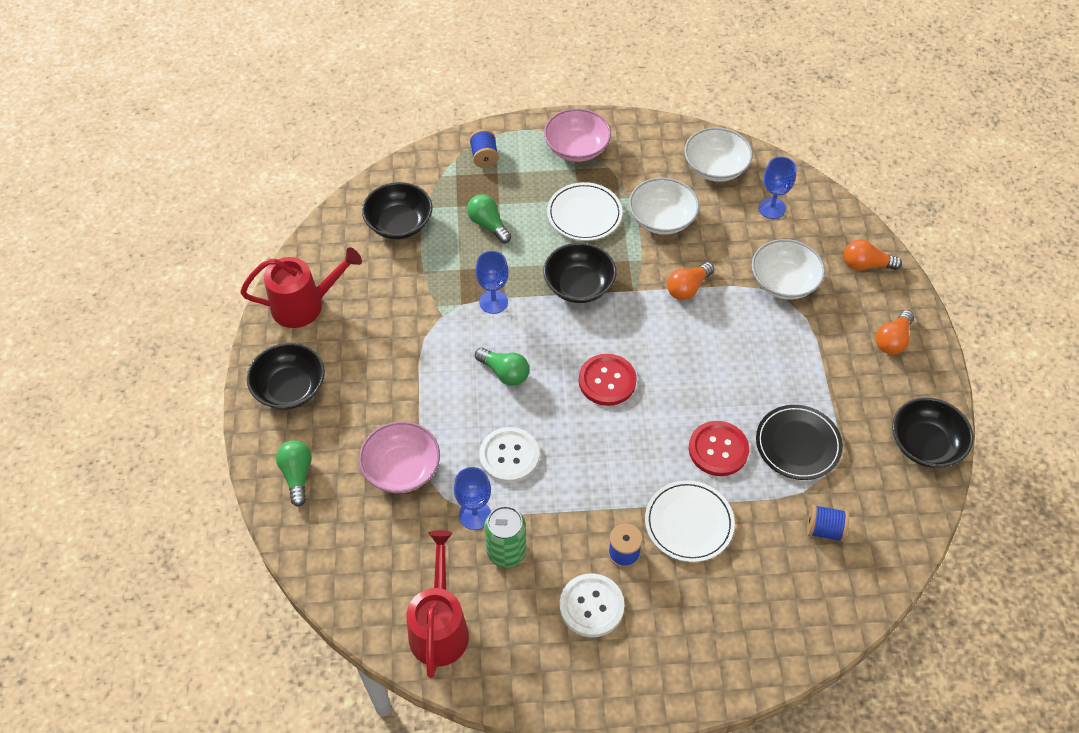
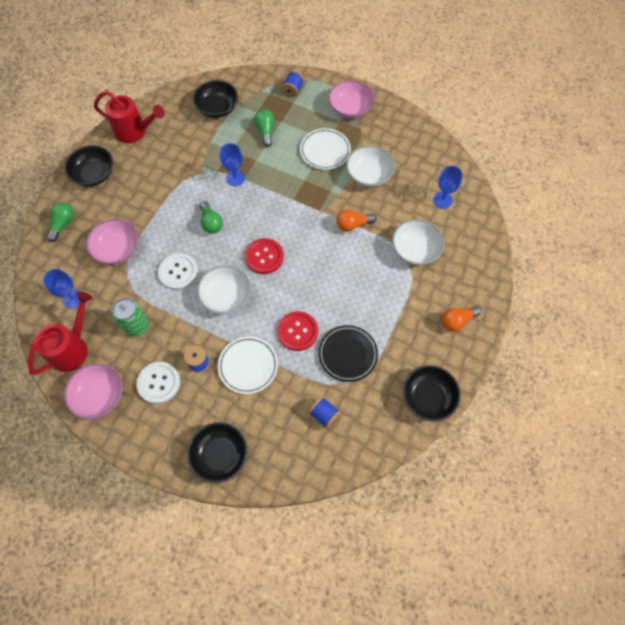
camera: 30 degrees right, 10 degrees up
(475, 515) = (136, 296): blue goblet -> blue goblet (73, 299)
(525, 665) = (100, 395): none -> pink bowl
(579, 285) = (290, 192): black bowl -> black bowl (220, 455)
(715, 167) = (426, 158): white bowl -> white bowl (226, 296)
(866, 265) = (476, 264): orange light bulb -> none

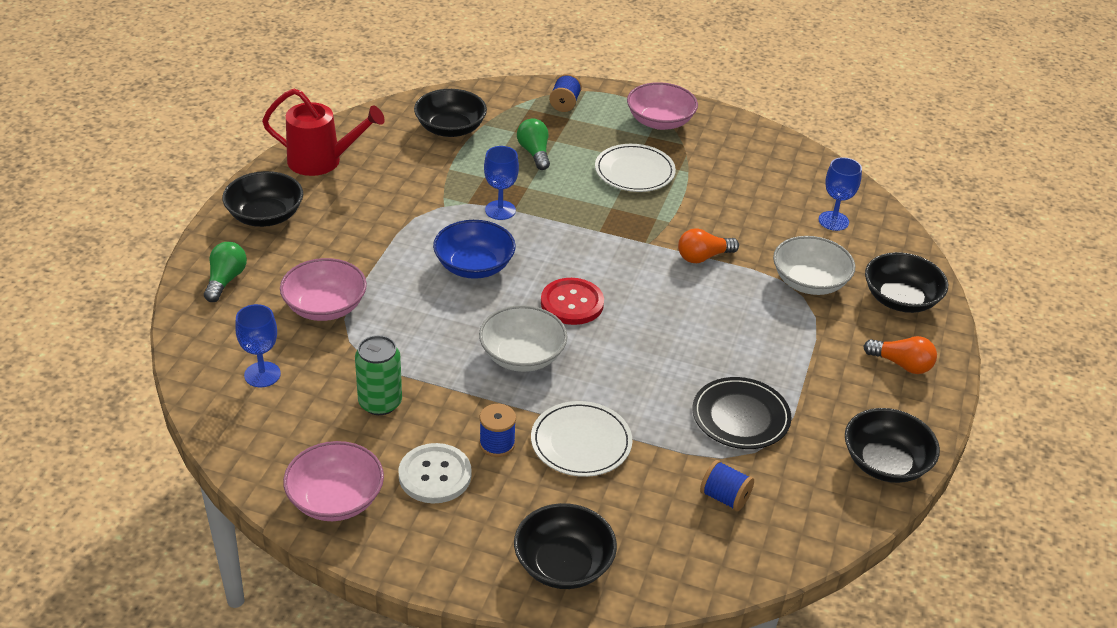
camera: 10 degrees left, 25 degrees down
(73, 347) = (274, 438): red watering can -> none
(178, 272) = (434, 330): white button -> none
(211, 223) = (474, 266): green light bulb -> blue bowl
(297, 331) = (651, 393): red button -> none
(369, 175) = (711, 197): white bowl -> none
(457, 321) = (901, 364): orange light bulb -> orange light bulb turned 120 degrees counterclockwise
(470, 268) = (900, 299): none -> black bowl

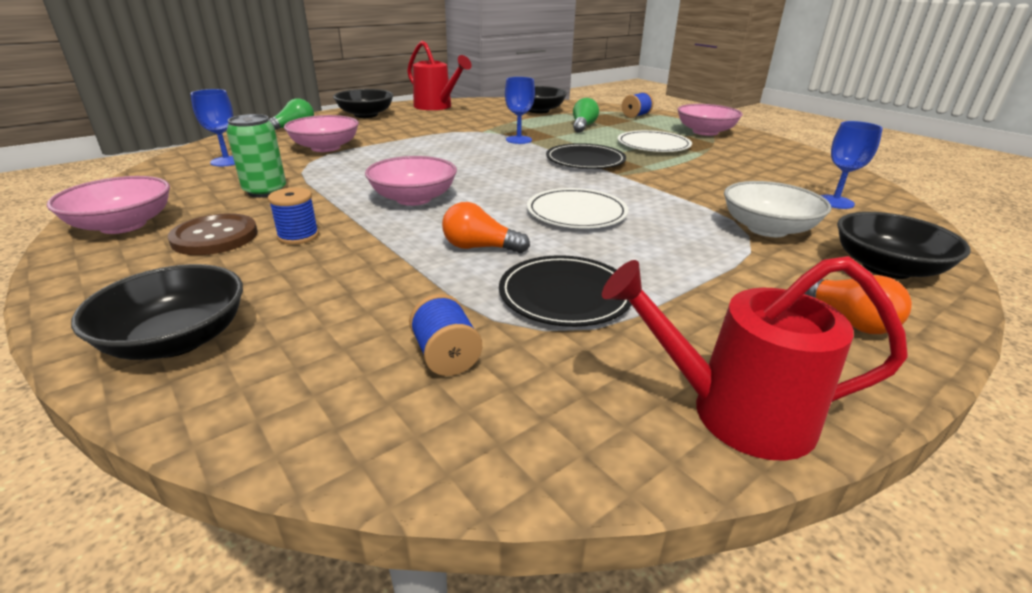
camera: 35 degrees right, 10 degrees down
(435, 475) = (215, 237): white button -> brown button
(474, 266) = (457, 155): blue bowl -> none
(522, 356) = (413, 198): white bowl -> pink bowl
(572, 303) = (502, 185): red button -> none
(581, 442) = (369, 258): white plate -> white plate (576, 213)
(600, 228) = (585, 160): none -> black plate
(703, 257) = (662, 191): orange light bulb -> orange light bulb (480, 247)
(885, 463) = (733, 413): black bowl -> red watering can

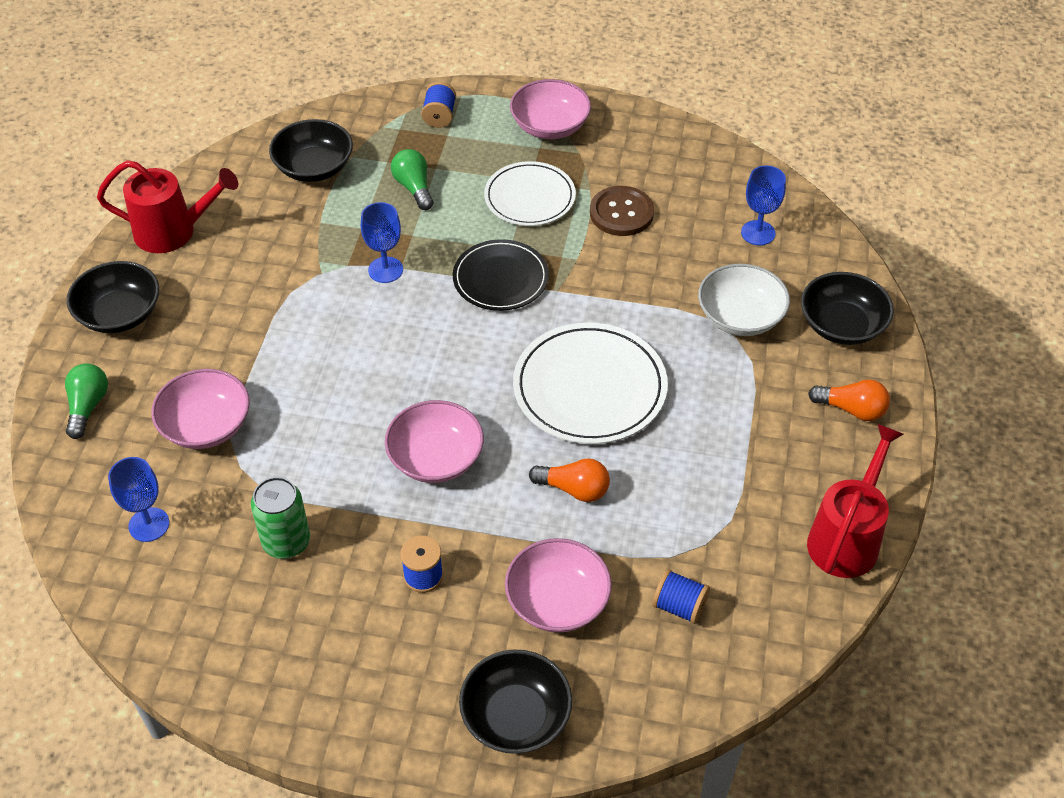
camera: 40 degrees left, 20 degrees up
(123, 225) = (255, 673): pink bowl -> pink bowl (557, 601)
(215, 237) = (360, 626): brown button -> brown button (621, 213)
(480, 247) = (574, 489): orange light bulb -> orange light bulb turned 135 degrees counterclockwise
(565, 295) = (685, 501): black plate -> none
(576, 213) = (589, 388): white plate -> white plate, size x1.51
(733, 413) = (847, 537): red watering can -> red watering can turned 150 degrees clockwise

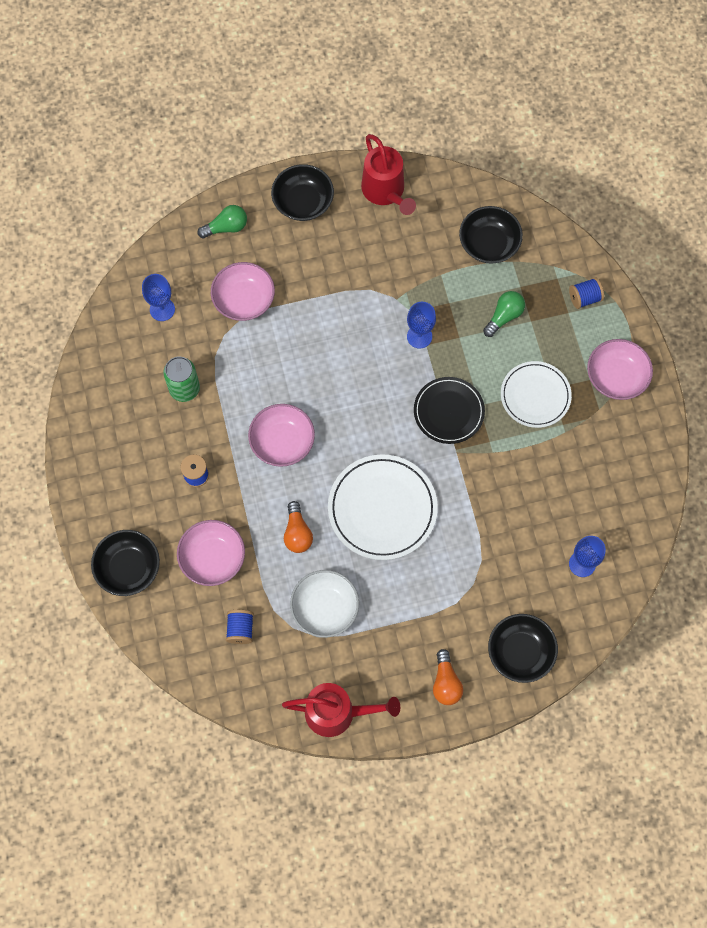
camera: 65 degrees right, 20 degrees up
(621, 213) = (552, 463): brown button -> none
(740, 317) = (493, 581): white bowl -> white bowl (325, 608)

